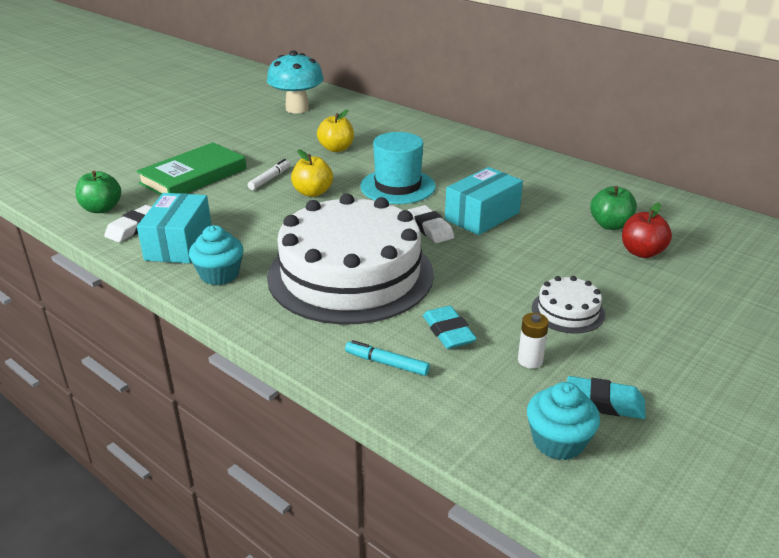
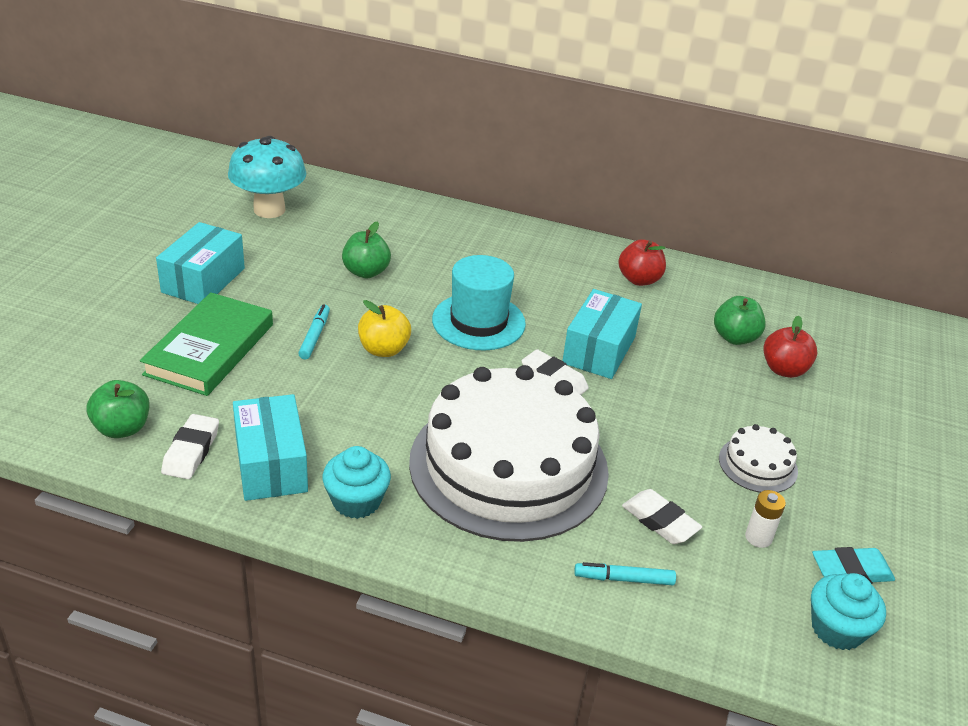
camera: 25 degrees left, 5 degrees up
(221, 140) = (203, 280): none -> turquoise box
(270, 179) = (315, 336): white marker -> turquoise marker
(336, 149) = (366, 272): yellow apple -> green apple
(448, 332) = (660, 521): turquoise eraser -> white eraser
(551, 178) = (639, 279): none -> red apple

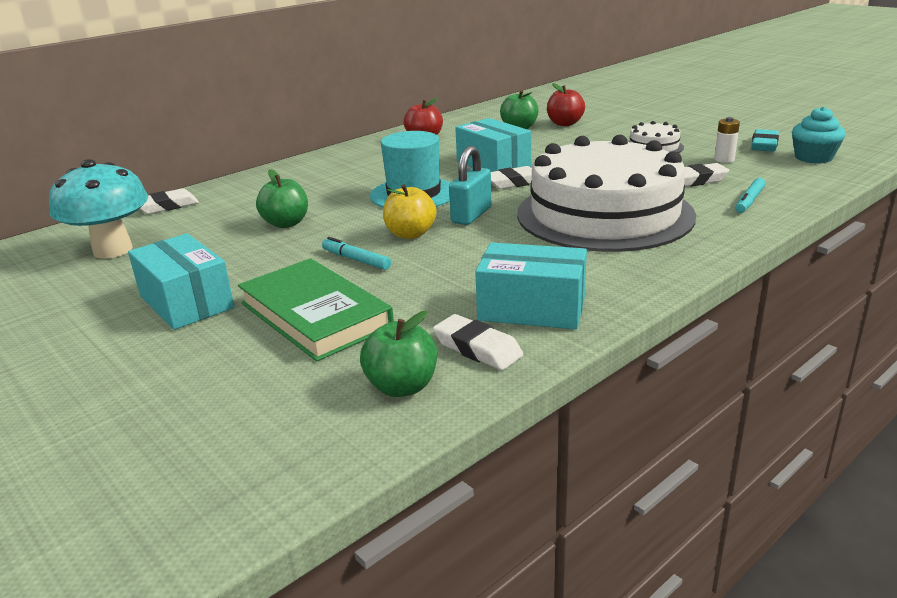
camera: 55 degrees left, 10 degrees down
(356, 501) = (610, 277): turquoise cupcake -> none
(364, 197) = (167, 206): none -> white eraser
(449, 374) = (471, 215): none -> turquoise padlock

